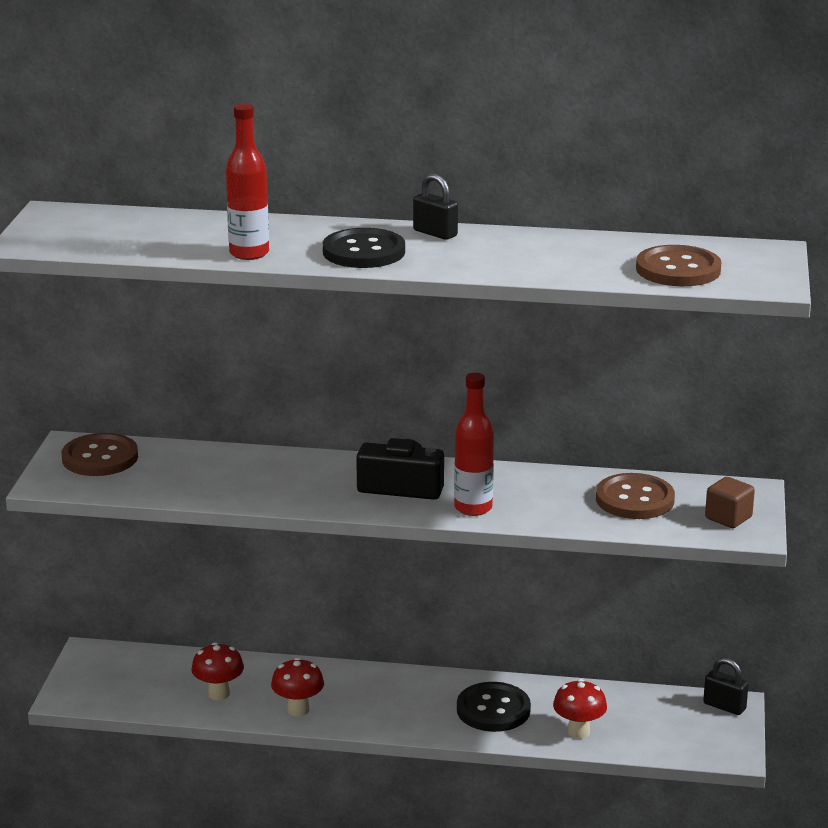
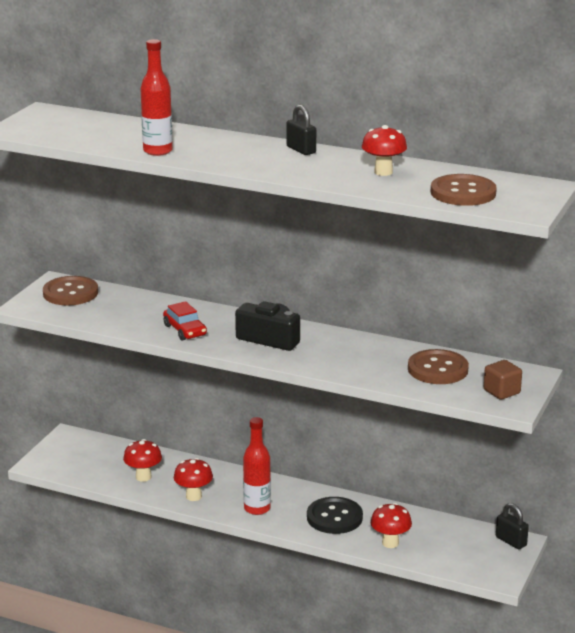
camera: 15 degrees right, 0 degrees up
(284, 489) = (185, 330): none -> red car
(364, 252) = (239, 158): black button -> none
(473, 508) = (313, 360): red bottle -> red bottle (257, 508)
(560, 252) = (383, 172): none -> red mushroom

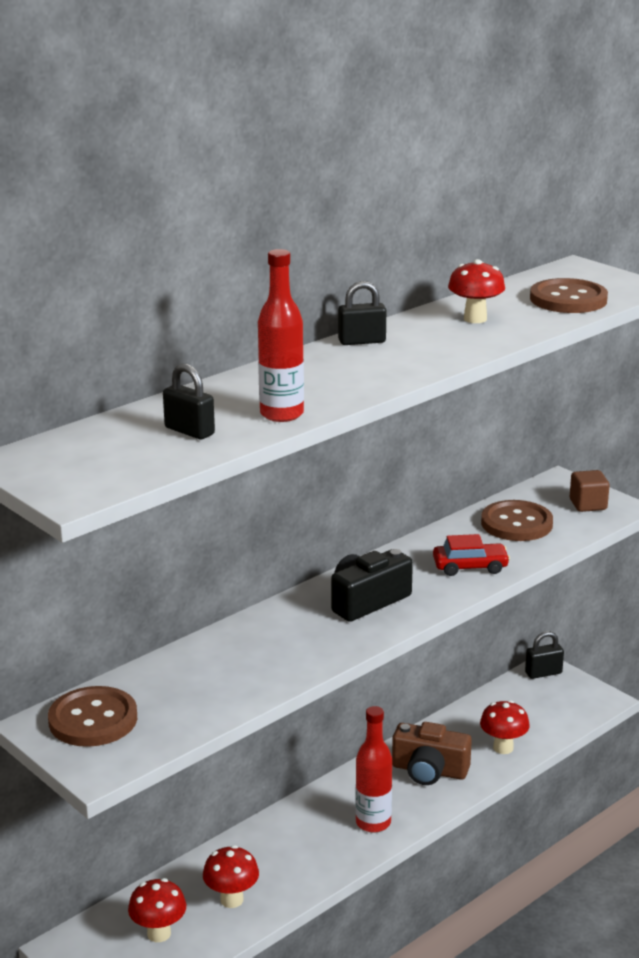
camera: 65 degrees left, 0 degrees up
(113, 136) = (189, 431): none -> black padlock
(185, 330) = (294, 653): red car -> red car (470, 566)
(193, 496) = (310, 867): red mushroom -> red mushroom (159, 933)
(334, 517) = (429, 770): black button -> brown camera

